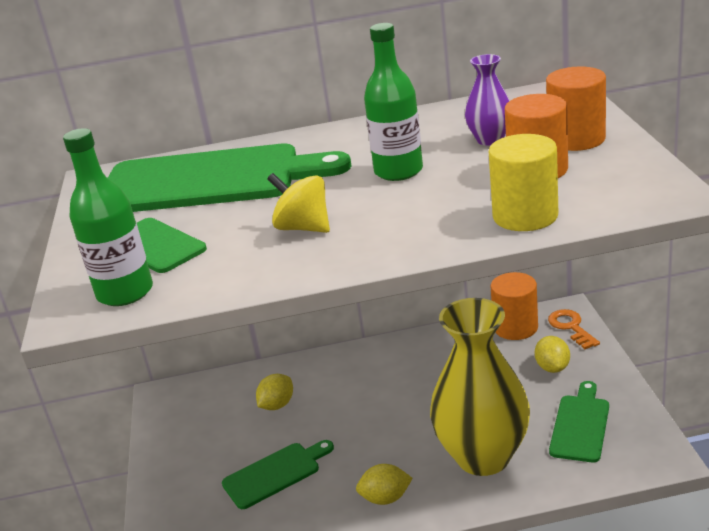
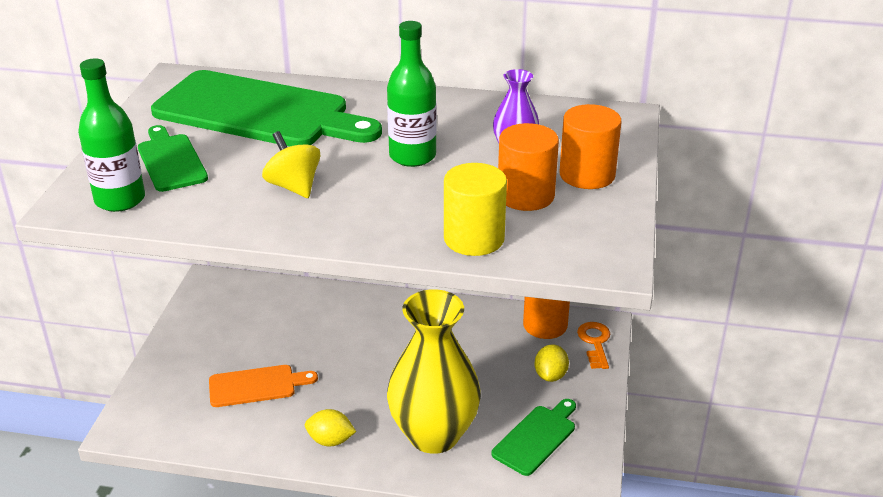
camera: 15 degrees right, 5 degrees up
(275, 474) = (256, 386): green cutting board -> orange cutting board
(277, 405) = (295, 325): yellow lemon -> none

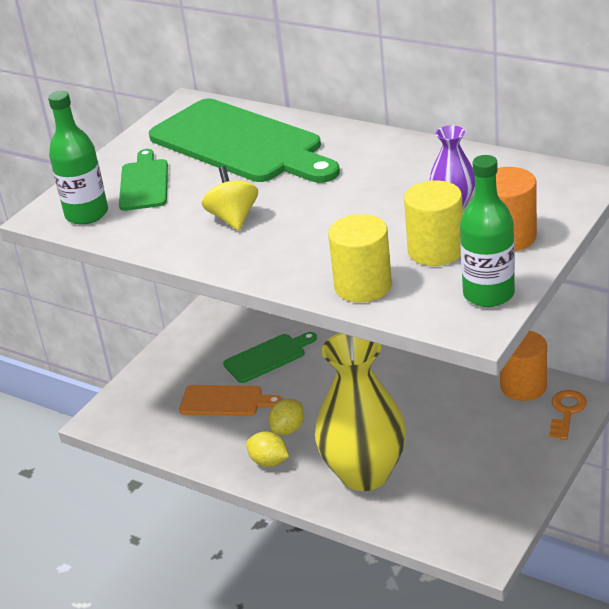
camera: 25 degrees right, 0 degrees up
(412, 156) = (353, 200): green bottle -> green bottle (488, 294)
(525, 195) = (436, 250): orange cylinder -> yellow cylinder
(536, 438) = (461, 494): green cutting board -> green cutting board (268, 357)
(550, 375) = (504, 437): yellow lemon -> yellow lemon (288, 429)

